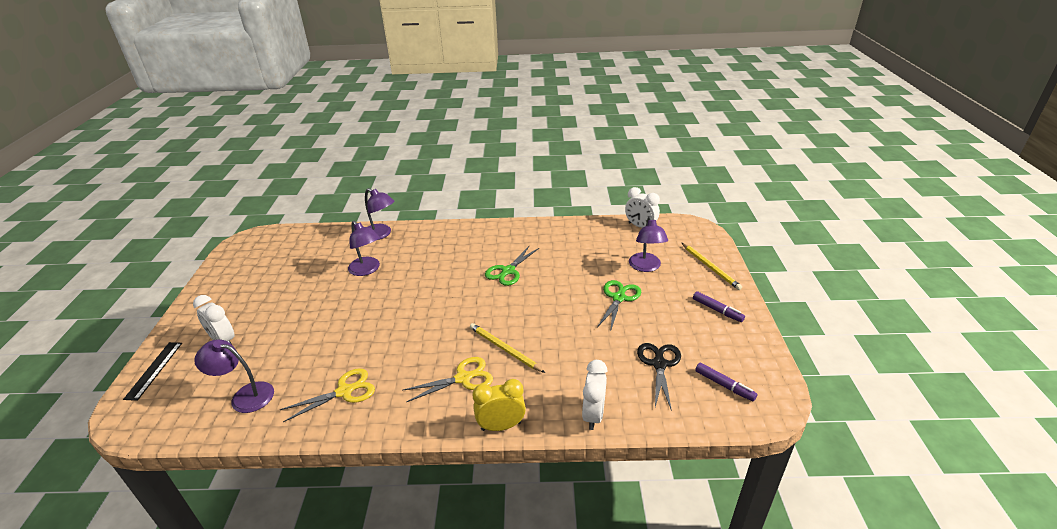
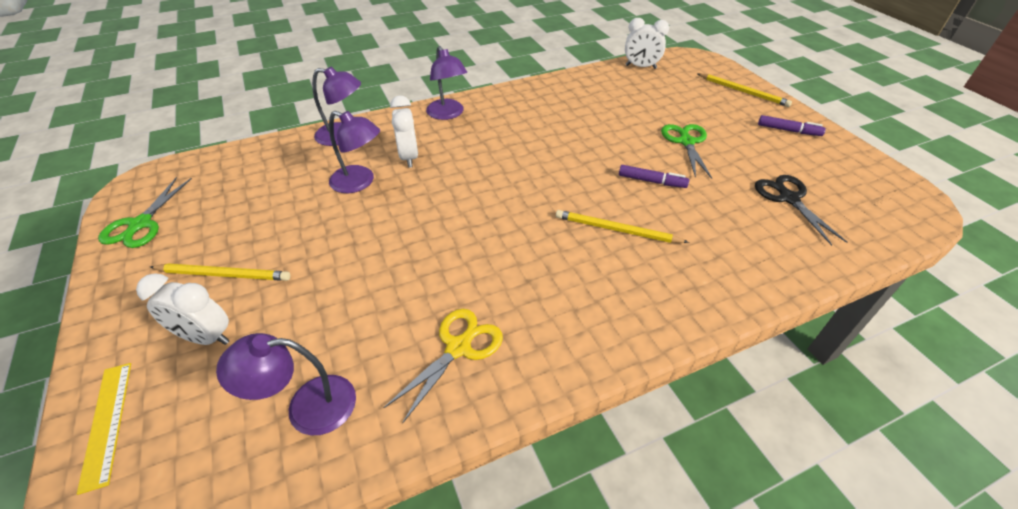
camera: 25 degrees left, 10 degrees up
(154, 370) = (107, 423): black ruler -> yellow ruler
(255, 307) = (224, 274): none -> yellow pencil
(463, 378) = (599, 279): yellow scissors -> none
(501, 426) = (693, 321): yellow clock -> none
(508, 271) = (542, 142): green scissors -> green scissors (140, 224)
(593, 415) = (778, 273): white clock -> white clock (409, 157)
(646, 267) = (683, 105): purple lamp -> purple lamp (448, 114)
(724, 385) = (865, 201): purple marker -> purple marker (651, 181)

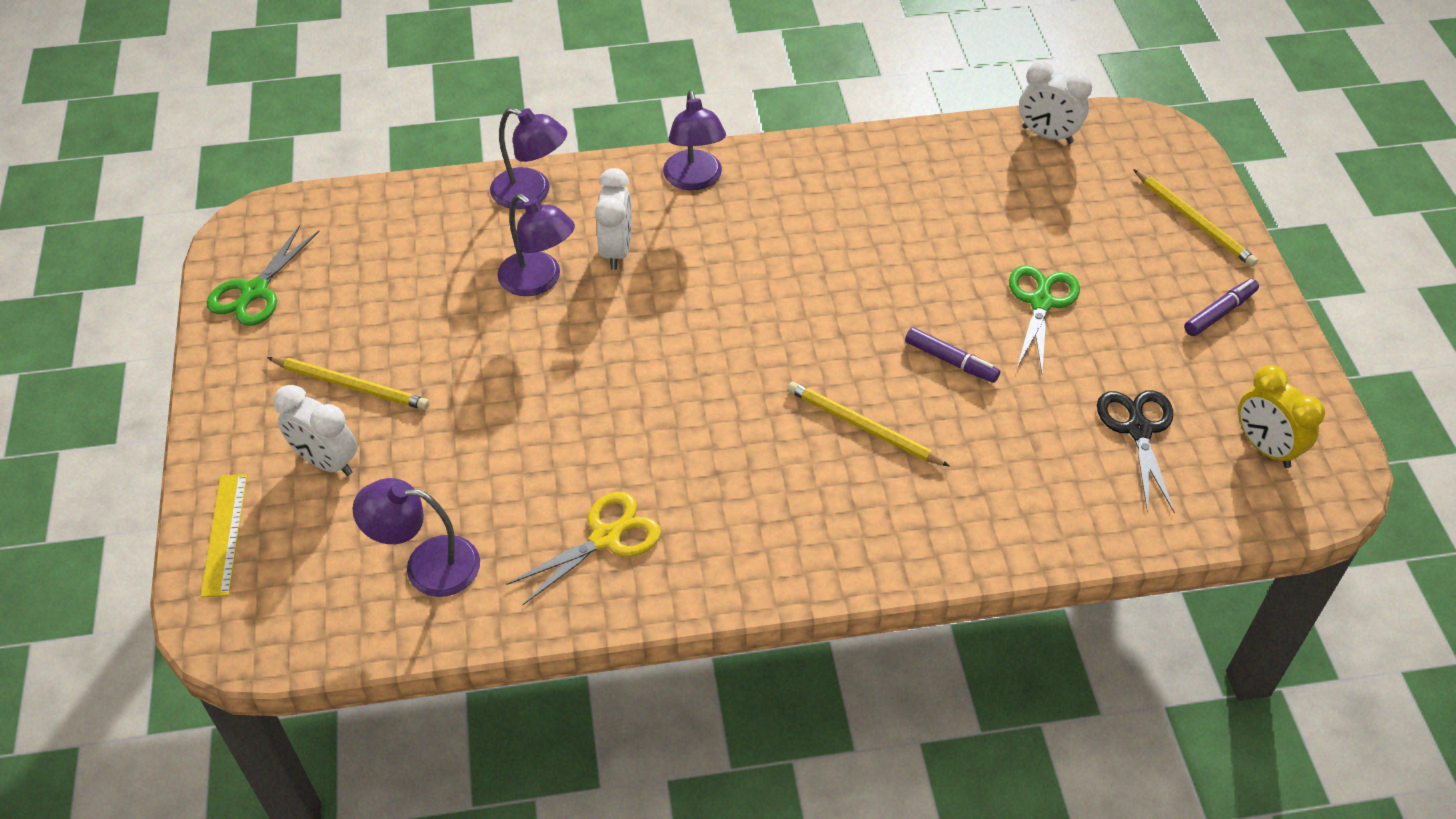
camera: 15 degrees right, 5 degrees up
(788, 130) = (1219, 313): purple marker -> purple marker turned 75 degrees counterclockwise
(868, 194) = (1264, 448): none -> yellow clock

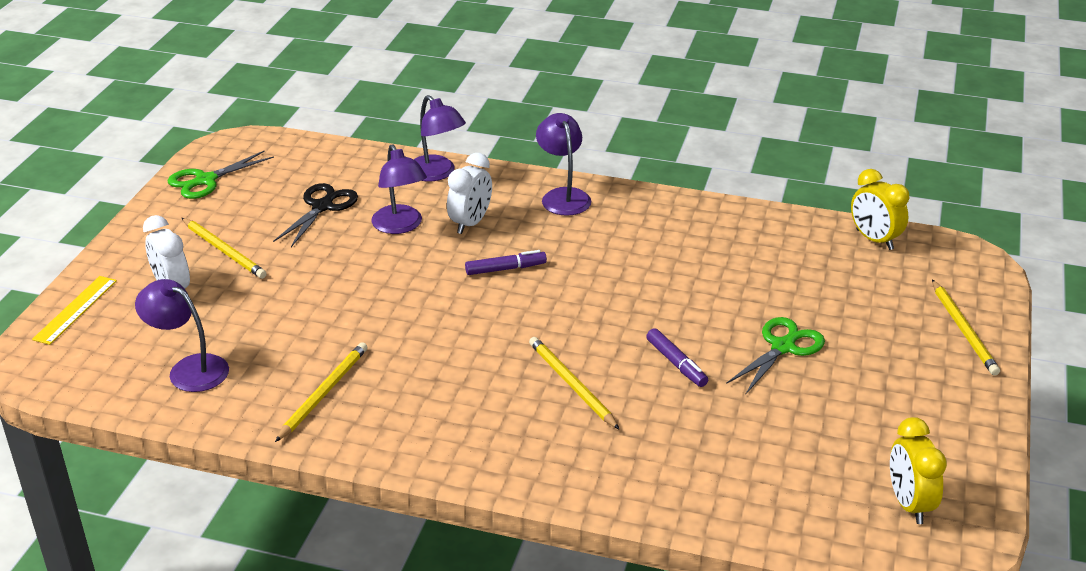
camera: 25 degrees right, 15 degrees down
(606, 538) = (324, 393): yellow scissors -> yellow pencil
(694, 180) = (563, 196): purple lamp -> purple lamp turned 150 degrees clockwise
(1047, 135) = (874, 240): white clock -> yellow clock
(1138, 429) = (802, 456): black scissors -> black scissors (322, 207)
(1219, 313) = (939, 399): purple marker -> purple marker (505, 269)

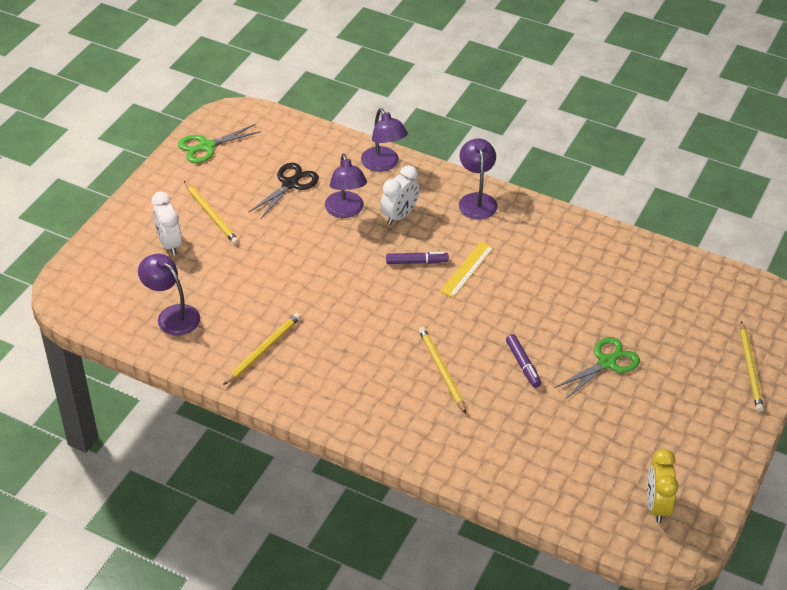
camera: 10 degrees right, 10 degrees up
(75, 309) = (98, 252): yellow ruler -> yellow ruler (467, 269)
(874, 240) = (709, 276): yellow clock -> none

